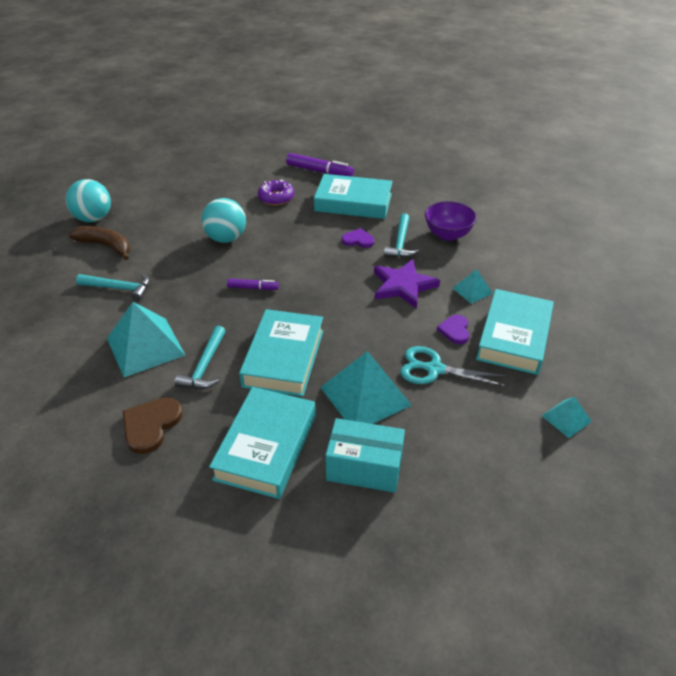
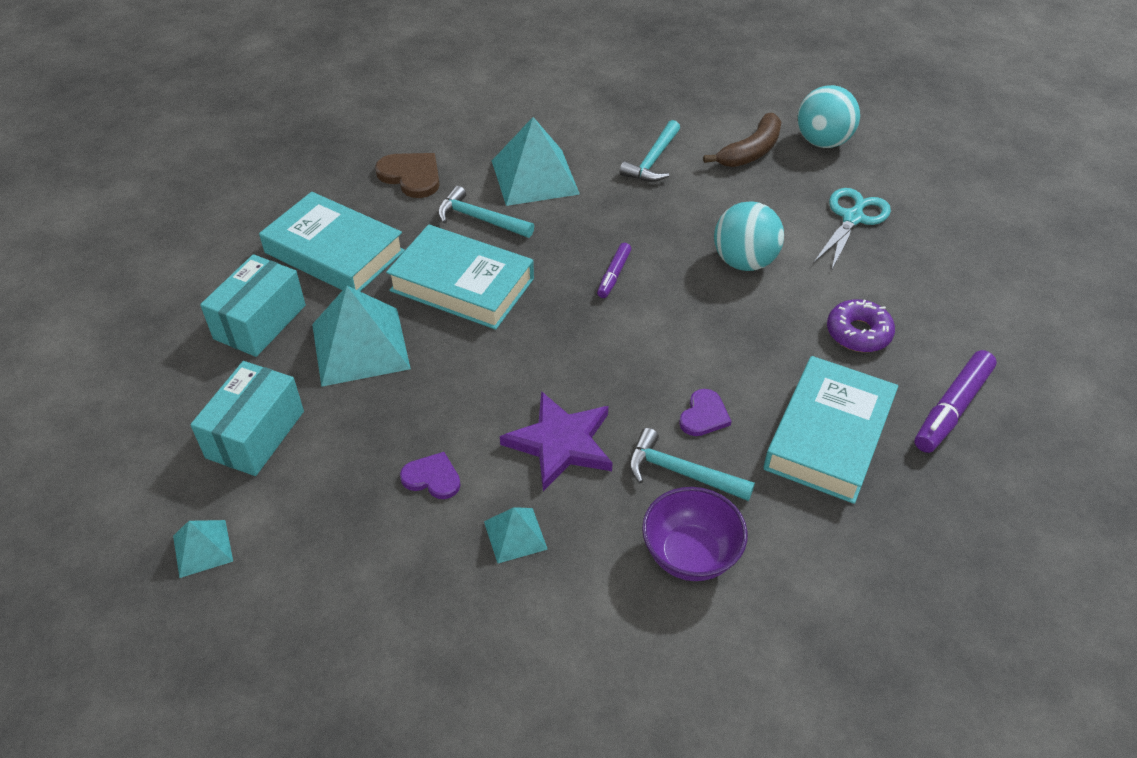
camera: 105 degrees right, 5 degrees up
(434, 369) = (368, 427): turquoise scissors -> turquoise scissors (852, 218)
(470, 426) = (255, 434): none -> turquoise box
(514, 337) = (383, 551): turquoise book -> none

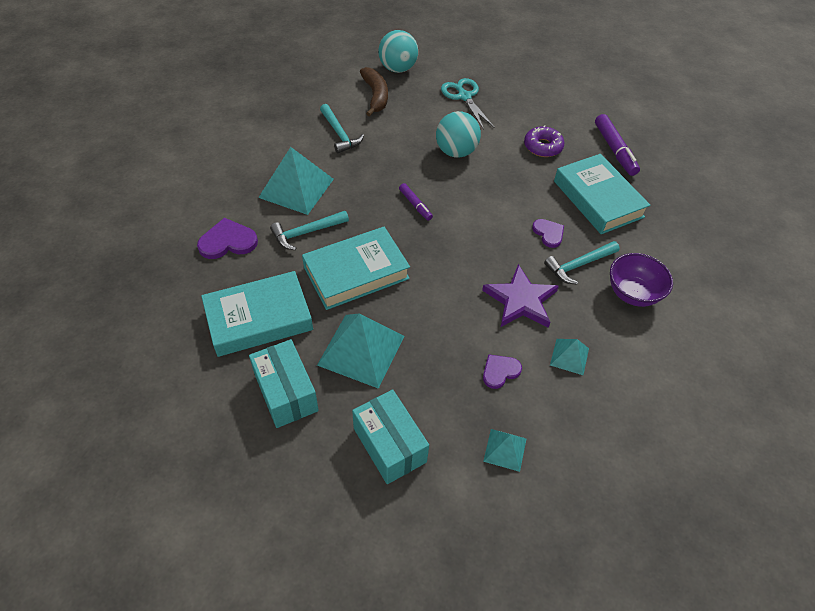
camera: 55 degrees left, 5 degrees up
(202, 548) = (464, 521): turquoise pyramid -> turquoise pyramid (505, 449)
(411, 176) = (228, 241): brown heart -> purple heart

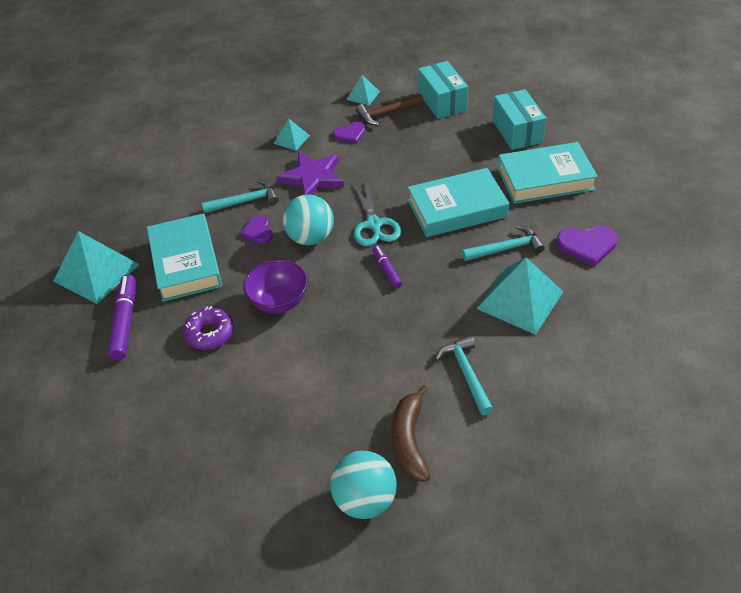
camera: 165 degrees left, 5 degrees down
(361, 350) = (457, 153): turquoise pyramid -> turquoise pyramid (96, 272)
(456, 152) = (320, 334): turquoise ball -> turquoise ball (310, 237)
(462, 413) = (387, 113): none -> brown hammer
(464, 96) = (278, 428): turquoise scissors -> turquoise scissors (374, 224)
(632, 293) = (212, 176): purple bowl -> purple bowl (279, 301)

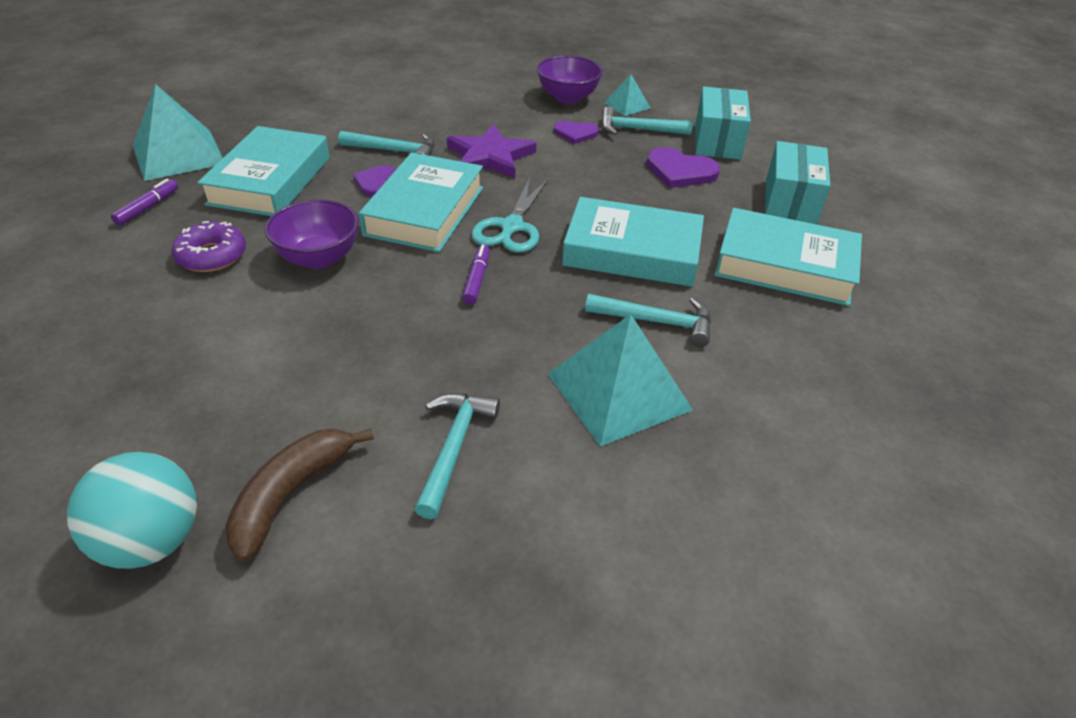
camera: 25 degrees right, 5 degrees down
(125, 321) = (148, 207): purple marker -> purple marker, size x0.58
(291, 139) = (505, 116): turquoise pyramid -> none
(310, 237) = (425, 211): turquoise ball -> turquoise book
(319, 105) = (568, 98): none -> purple bowl
(387, 113) = (638, 130): brown hammer -> turquoise hammer
(587, 245) = (781, 368): purple heart -> purple heart (680, 171)

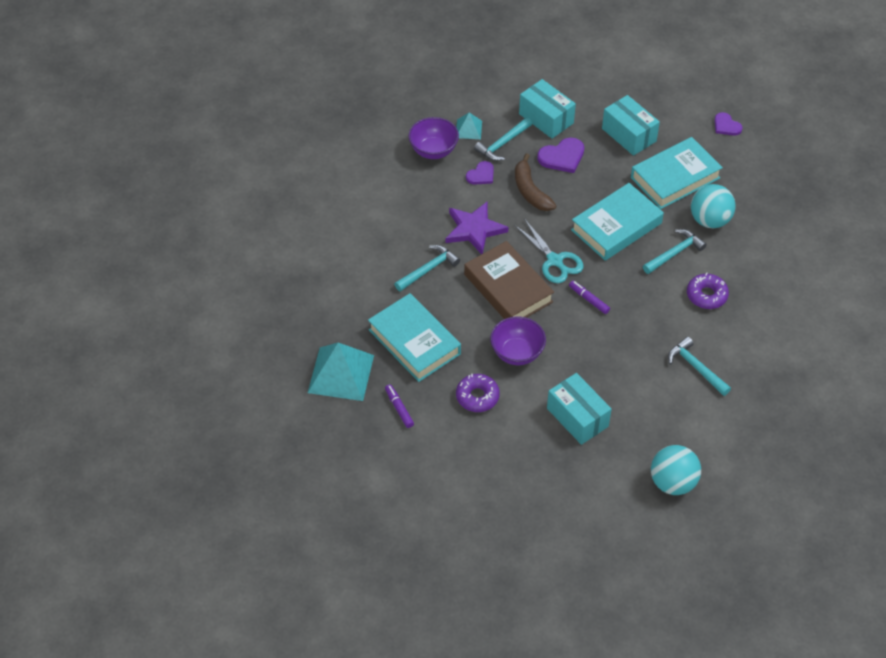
camera: 50 degrees left, 10 degrees up
(237, 359) = (577, 417): none -> turquoise box
(291, 494) = (681, 431): brown banana -> brown banana (530, 191)
(376, 182) = (458, 295): purple heart -> purple heart (726, 126)
(425, 211) = (508, 288): turquoise book -> brown book
(618, 391) = (706, 295): turquoise pyramid -> purple donut
(762, 329) = (709, 220): none -> turquoise ball

